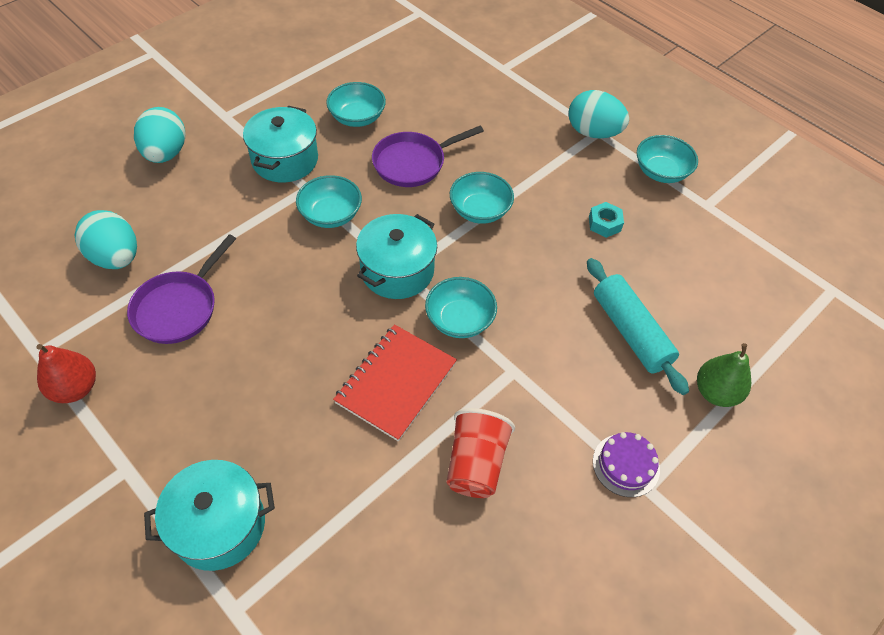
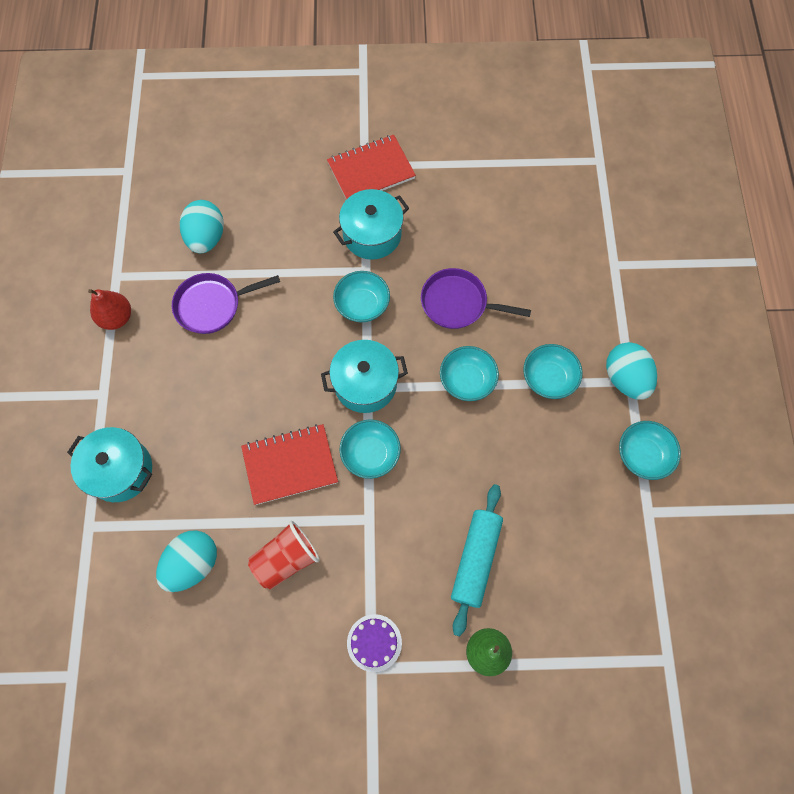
camera: 45 degrees right, 15 degrees up
(166, 153) = (300, 172): turquoise egg -> turquoise egg (193, 564)
(235, 116) = (371, 170): none -> red notebook
(357, 117) = (455, 233): turquoise bowl -> turquoise bowl (548, 378)
(604, 224) = (548, 463): turquoise nut -> none

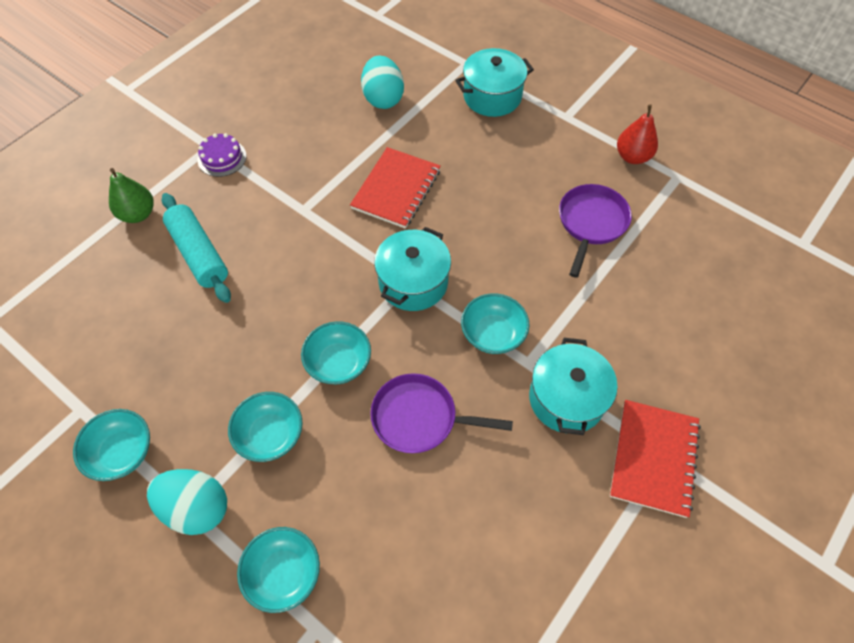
camera: 130 degrees right, 10 degrees down
(206, 238) = (671, 259): turquoise egg -> none
(286, 559) = (330, 146): red cup -> none
(370, 454) = (350, 244): turquoise bowl -> turquoise bowl (283, 573)
(458, 303) = (420, 418): purple pan -> purple pan turned 135 degrees counterclockwise

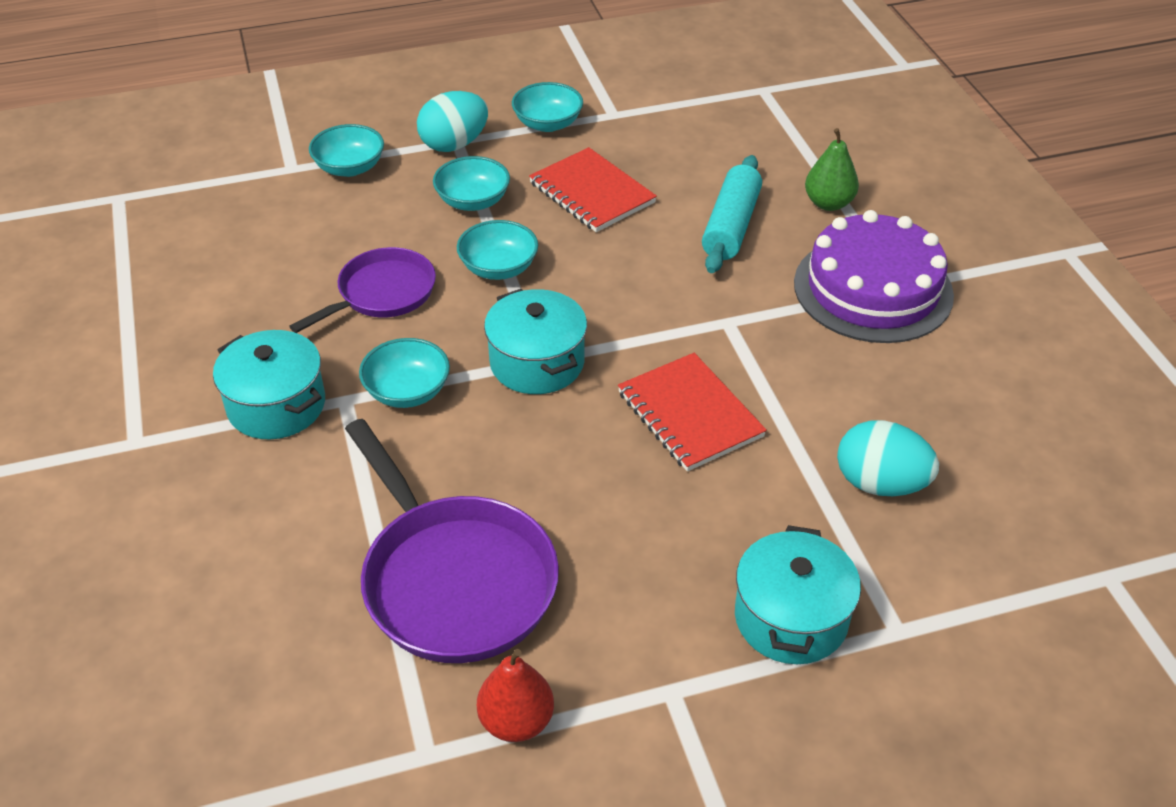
camera: 125 degrees right, 15 degrees down
(199, 254) = (731, 226): turquoise rolling pin -> turquoise rolling pin turned 75 degrees counterclockwise
(222, 158) = (873, 289): purple cake -> purple cake, size x2.26
(591, 223) = (453, 579): purple pan -> purple pan, size x1.61
(653, 458) = (146, 432): red notebook -> red notebook (591, 193)

